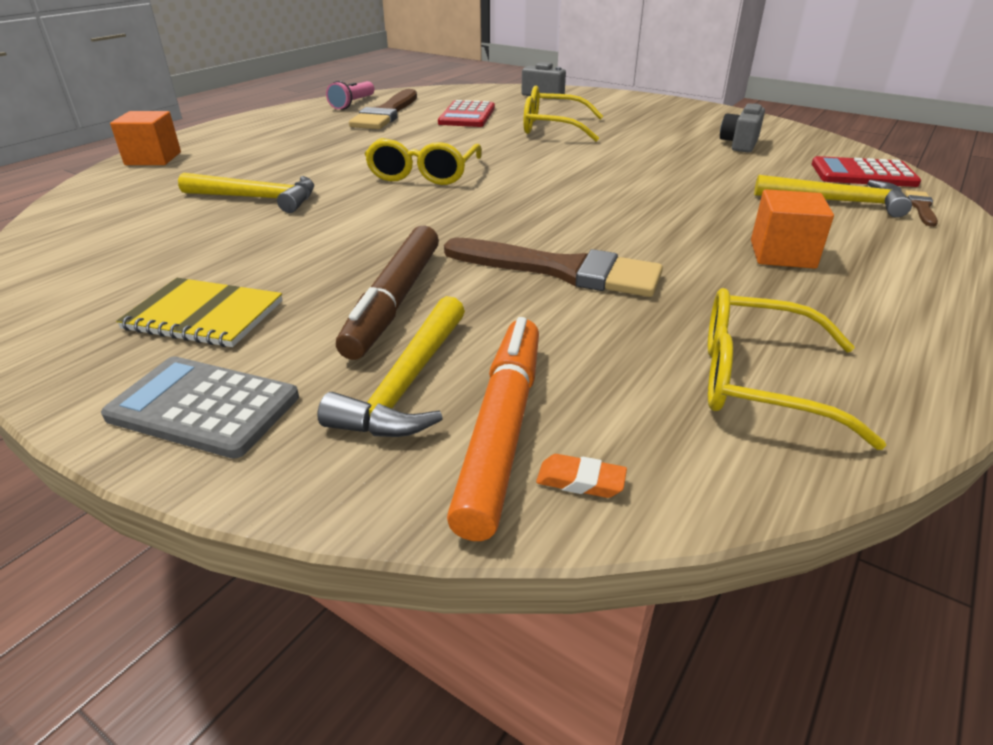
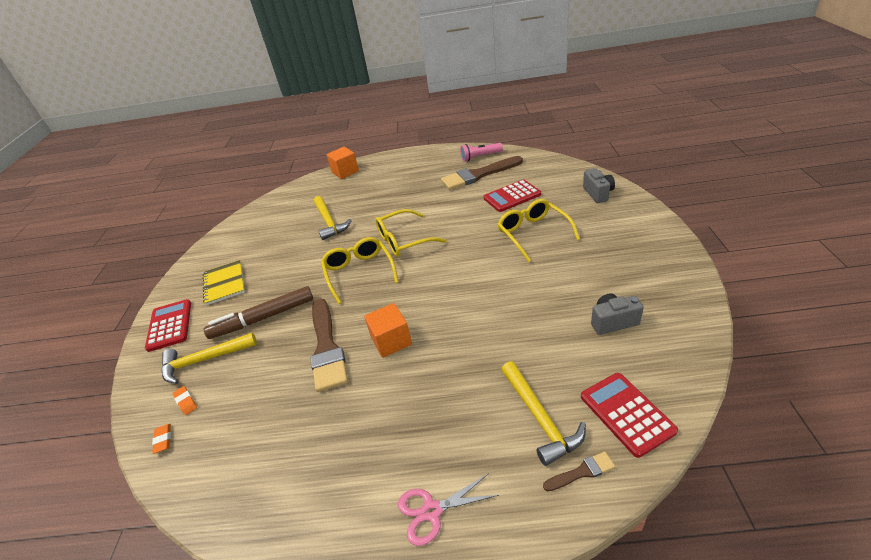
camera: 60 degrees right, 5 degrees up
(203, 407) = (169, 325): grey calculator -> red calculator
(501, 430) = (186, 402): orange marker -> orange eraser
(758, 381) = (259, 466): yellow glasses -> yellow glasses (359, 272)
(782, 254) = (416, 422): orange cube -> orange cube (391, 341)
(930, 282) = (431, 511): none -> pink scissors

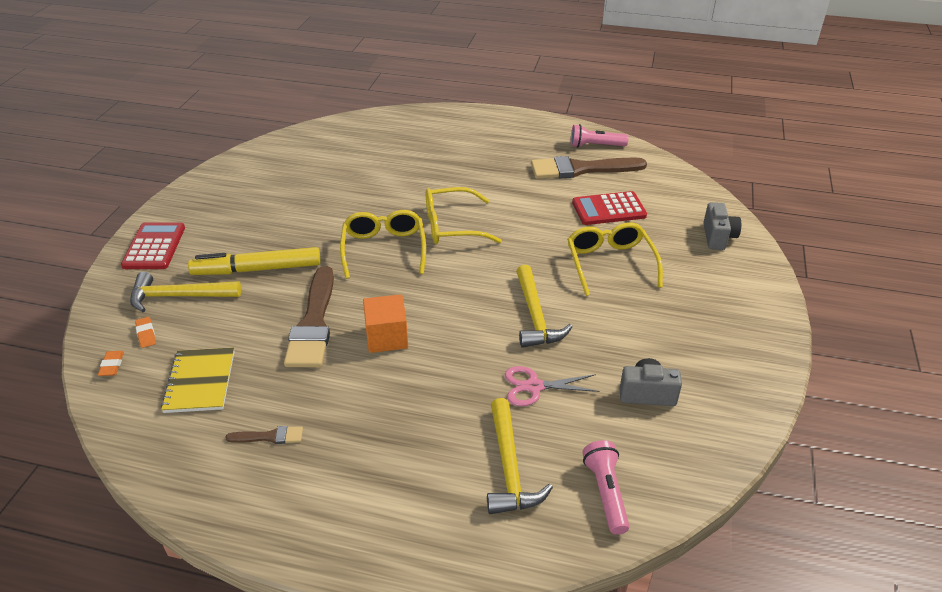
camera: 10 degrees right, 0 degrees up
(224, 283) = (228, 216): yellow notebook -> yellow notebook (200, 381)
(263, 318) = (257, 269): brown marker -> yellow marker
(329, 222) = (374, 177): yellow hammer -> yellow hammer (535, 316)
(345, 172) = (419, 118): orange cube -> none
(431, 511) = (354, 518): pink scissors -> pink scissors (534, 386)
(582, 472) = (525, 533): brown brush -> brown brush (269, 437)
(626, 413) = (606, 493): red calculator -> pink flashlight

